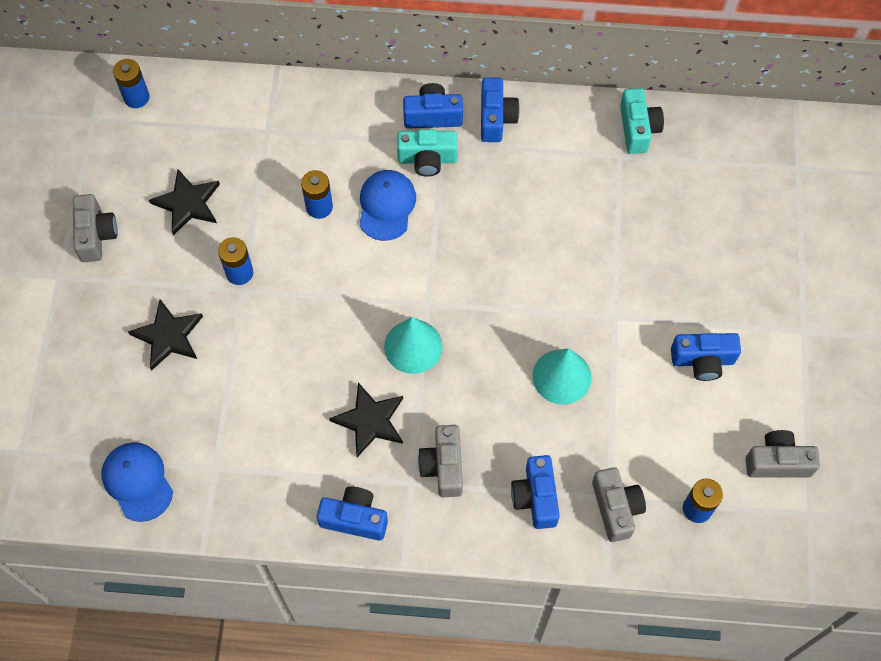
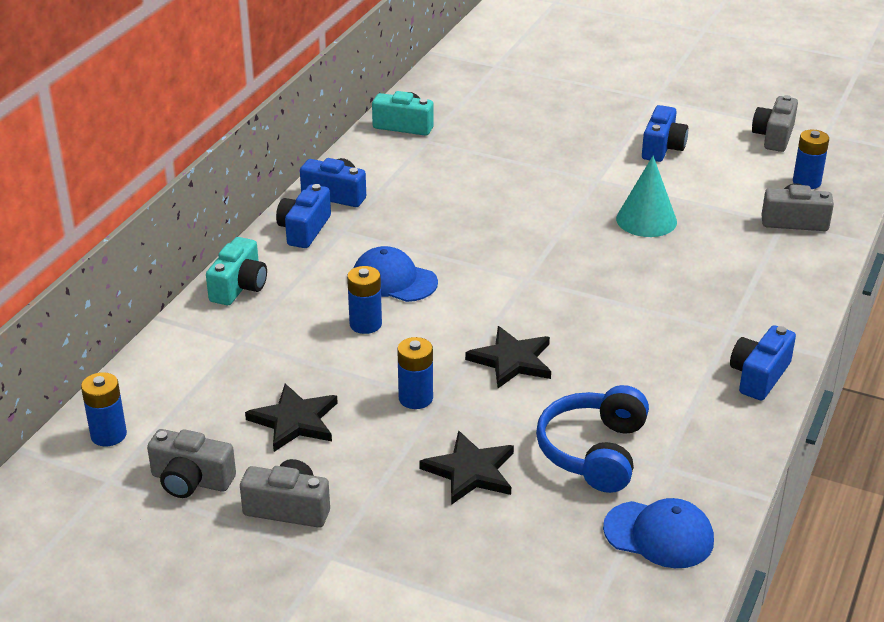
camera: 70 degrees left, 30 degrees down
(137, 481) = (659, 535): blue cap -> blue cap turned 150 degrees counterclockwise
(216, 414) = (593, 452): none -> blue headphones
(370, 421) = (647, 343): black star -> black star (512, 360)
(413, 346) = (572, 297): turquoise cone -> none
(427, 159) = (354, 244): turquoise camera -> turquoise camera (239, 287)
(443, 466) = (718, 307): grey camera -> grey camera (191, 480)
(535, 497) = (769, 261): blue camera -> none

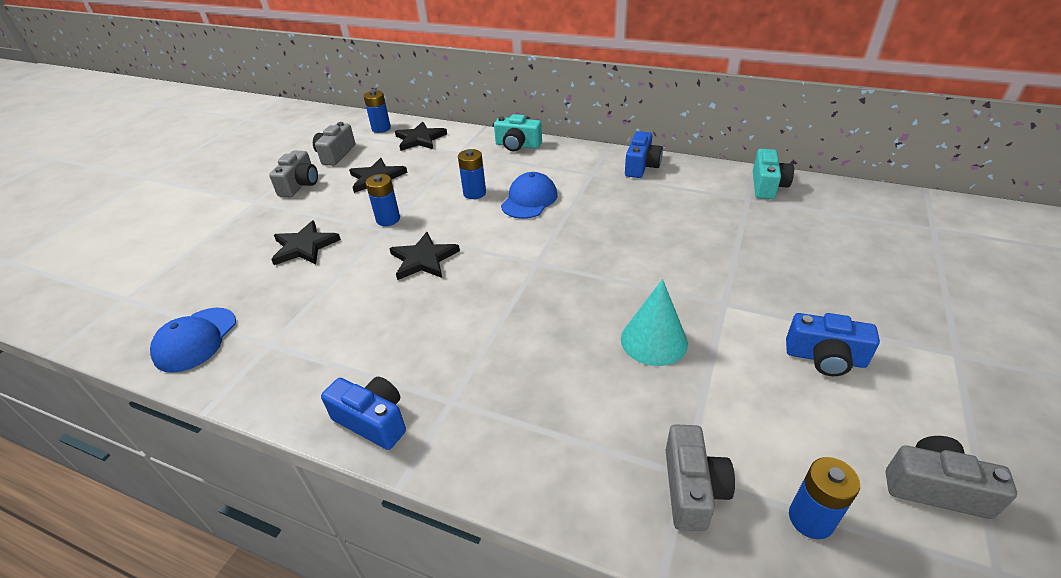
camera: 90 degrees right, 5 degrees up
(174, 385) = (420, 139): none -> black star
(304, 230) = (589, 159): blue camera -> none
(593, 452) = (302, 304): blue headphones -> none

